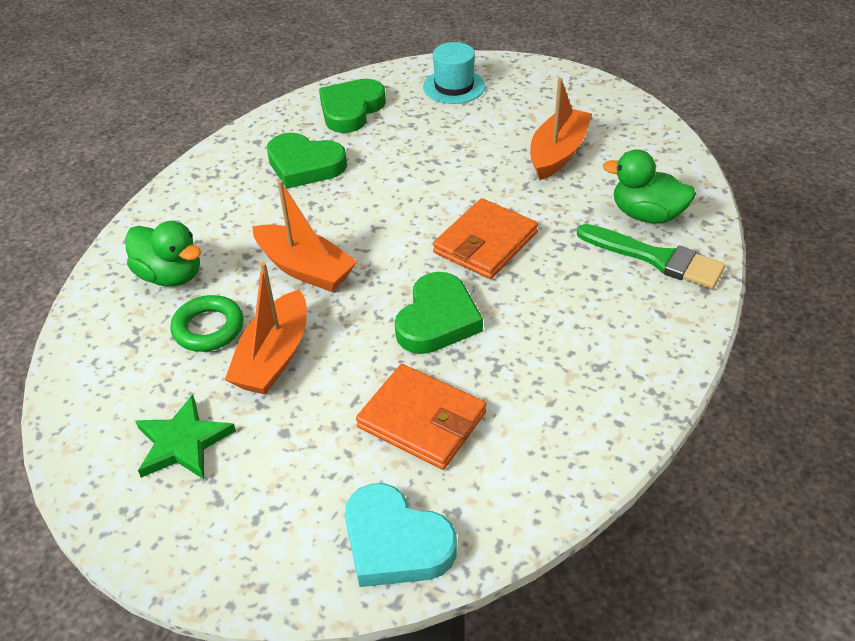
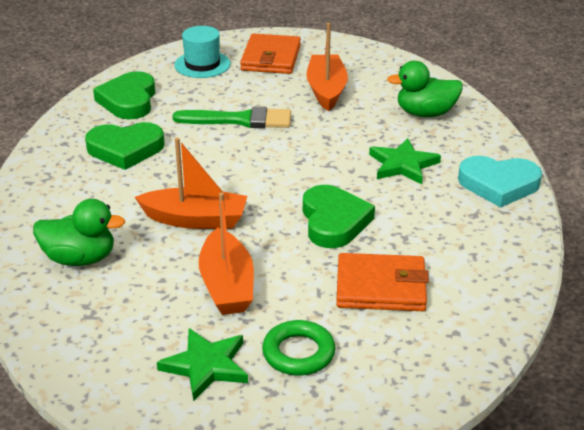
camera: 30 degrees left, 10 degrees down
(208, 328) = (151, 284): green ring -> green ring (298, 353)
(395, 542) = (431, 366): turquoise heart -> turquoise heart (499, 185)
(485, 243) = (325, 162): orange wallet -> orange wallet (271, 58)
(568, 274) = (403, 165): none -> green star
(656, 258) = (455, 138): green brush -> green brush (240, 120)

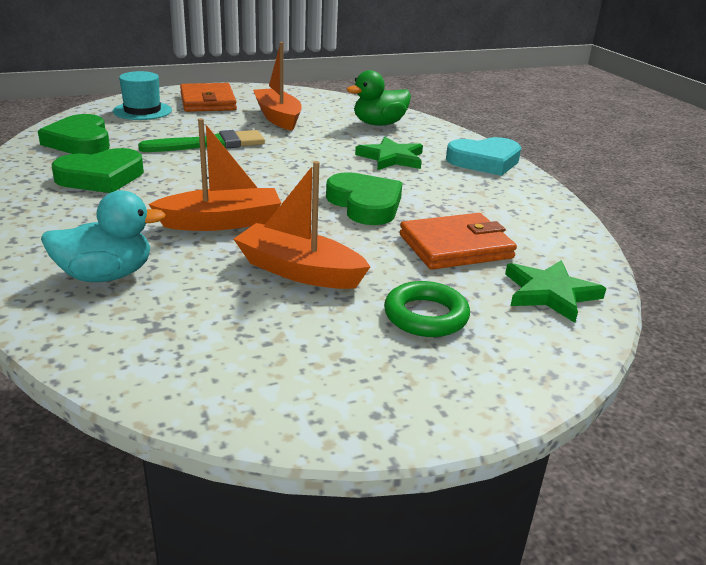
camera: 25 degrees left, 5 degrees down
(80, 259) = (106, 275): green duck -> turquoise duck
(206, 366) = (335, 349): green star -> green star (550, 293)
(227, 285) = (299, 271): orange boat -> orange boat turned 150 degrees clockwise

